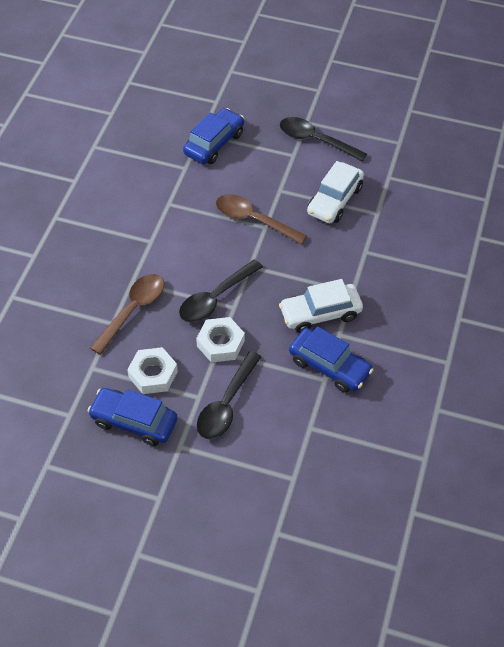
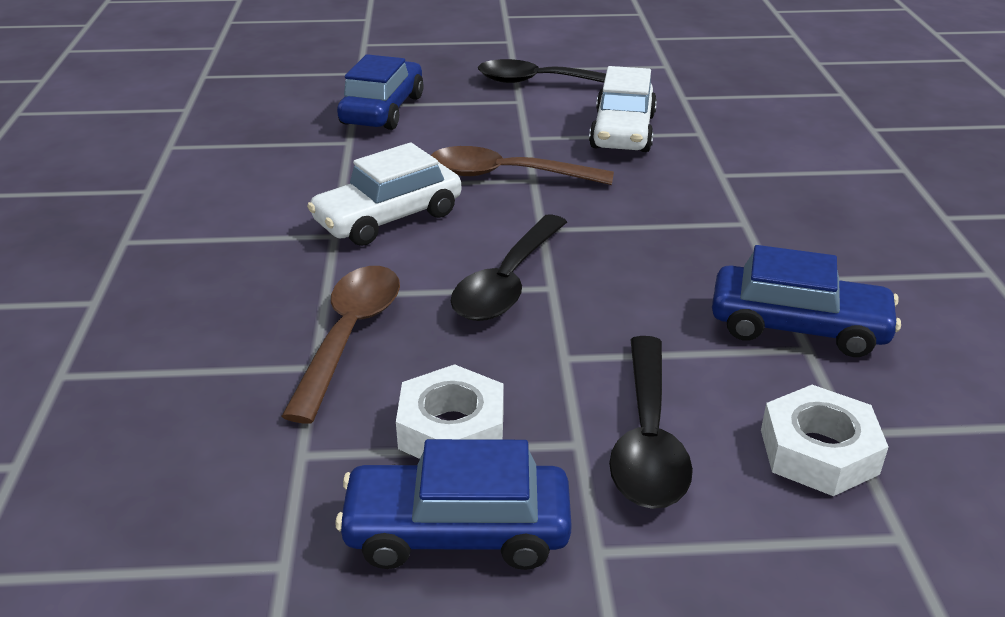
camera: 20 degrees left, 20 degrees down
(220, 343) = (563, 344): white nut -> white nut (819, 451)
(320, 313) = (716, 260): white car -> white car (388, 218)

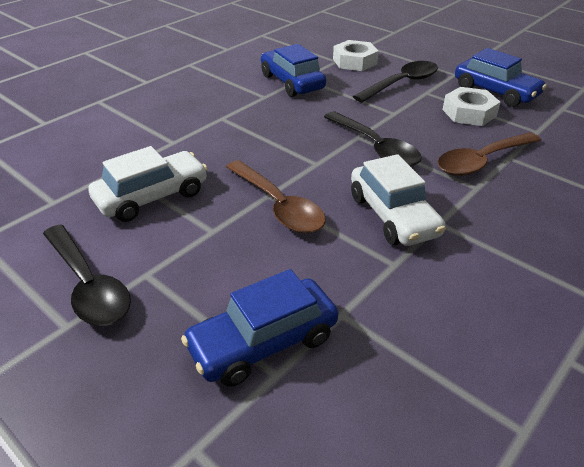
camera: 135 degrees left, 5 degrees up
(388, 218) = (393, 216): white car -> white car turned 60 degrees clockwise
(508, 282) = (375, 147): black spoon -> black spoon turned 75 degrees clockwise

